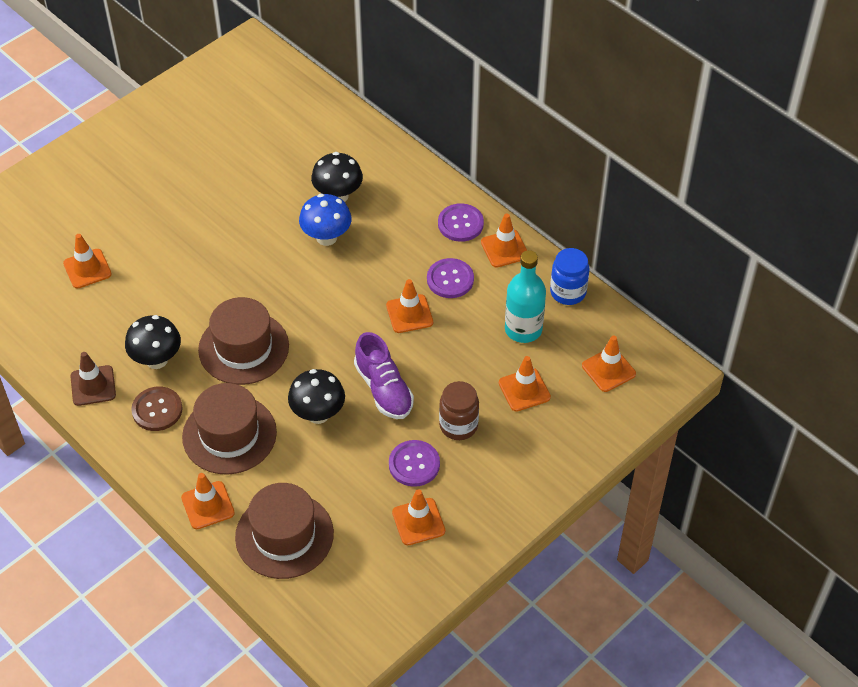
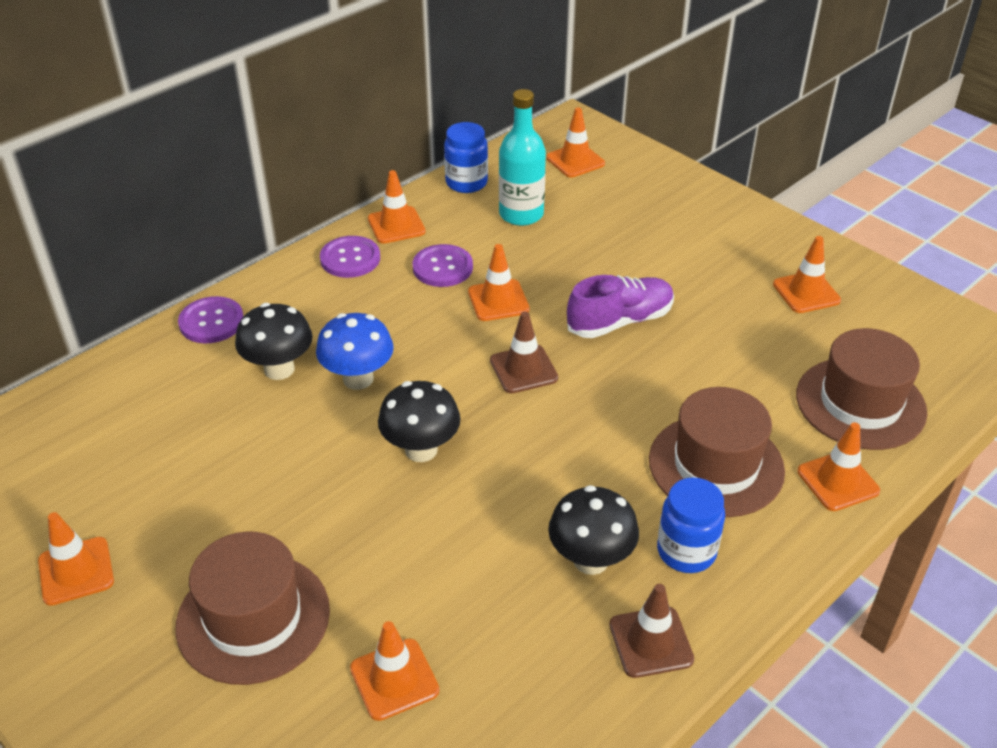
camera: 90 degrees left, 10 degrees down
(157, 410) = (686, 551): brown button -> blue jar
(243, 348) = (561, 458): brown hat -> brown hat (253, 618)
(318, 414) = (667, 378): black mushroom -> black mushroom (421, 450)
(332, 328) = (523, 369): none -> brown traffic cone
(414, 464) = (727, 296): purple button -> purple button (211, 322)
(458, 425) = (665, 262): brown jar -> none
(524, 390) = (608, 215): orange traffic cone -> orange traffic cone (76, 571)

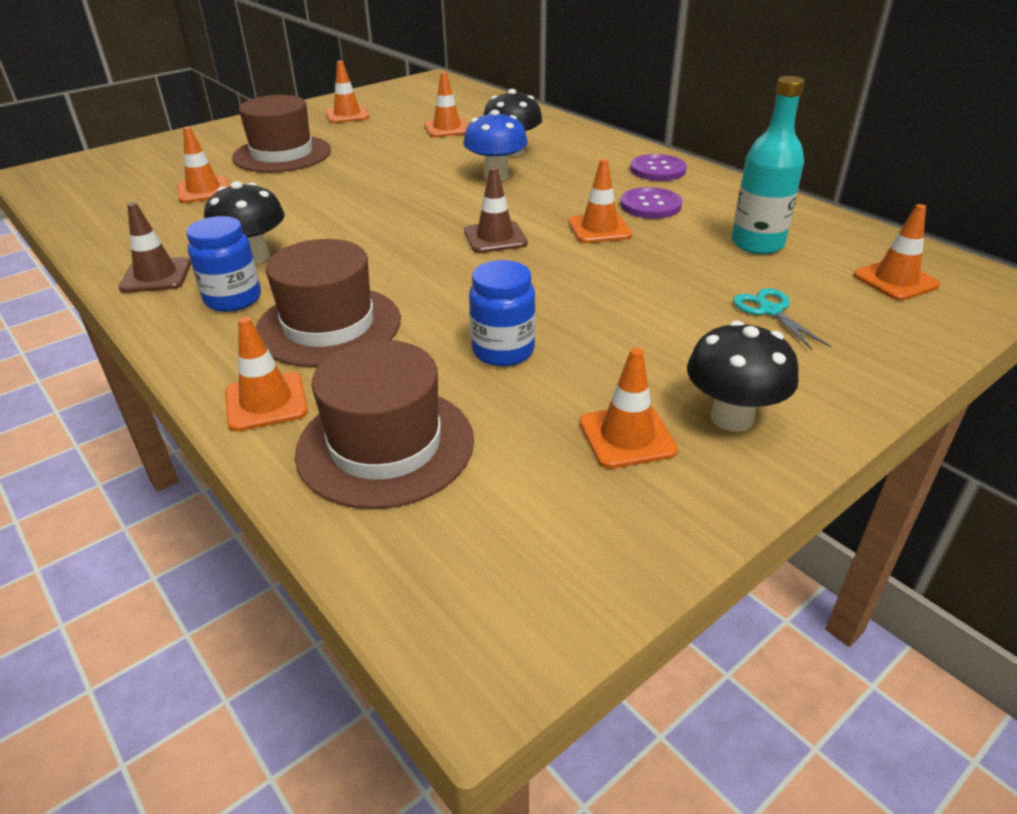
camera: 95 degrees right, 5 degrees down
(211, 322) = (570, 131): purple button -> none
(396, 225) = (716, 186): orange traffic cone -> orange traffic cone (447, 128)
(421, 450) = (407, 197): black mushroom -> black mushroom (732, 418)
(466, 183) = (808, 217): blue jar -> blue jar (503, 351)
(619, 321) = (565, 289): purple shoe -> none
(632, 220) = (770, 311): none -> turquoise scissors

